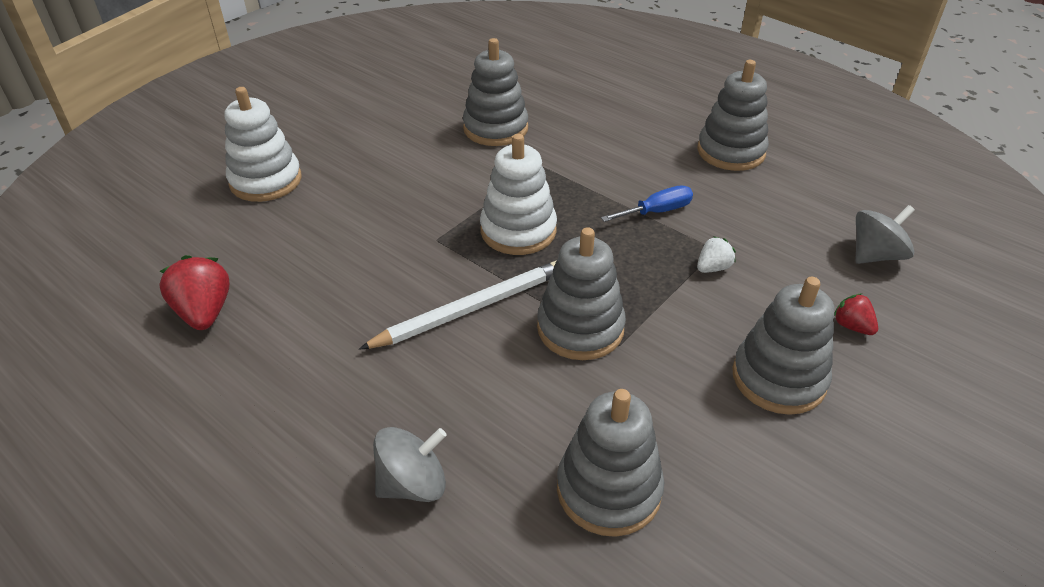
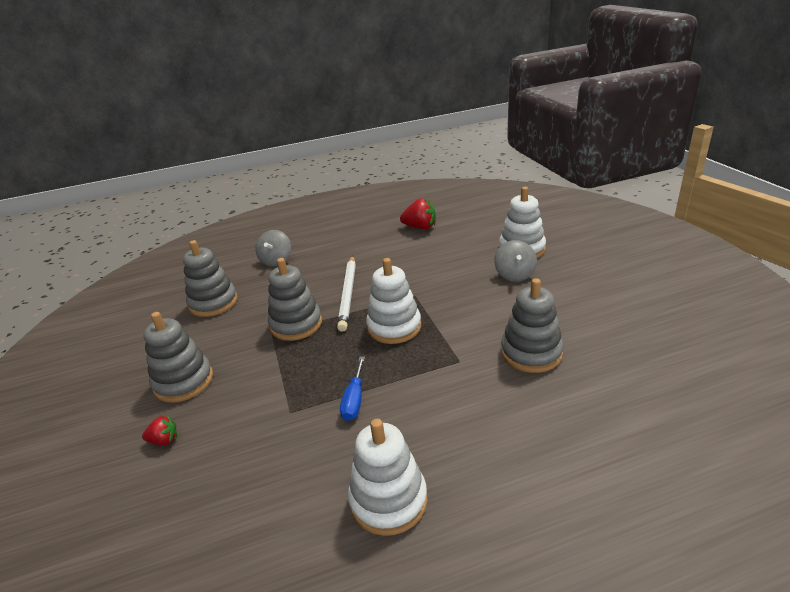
camera: 125 degrees right, 10 degrees down
(713, 268) = (277, 400): white strawberry -> none
(731, 152) = (388, 500): grey stacking toy -> white stacking toy
(875, 255) = (183, 510): grey spinning top -> grey spinning top (514, 275)

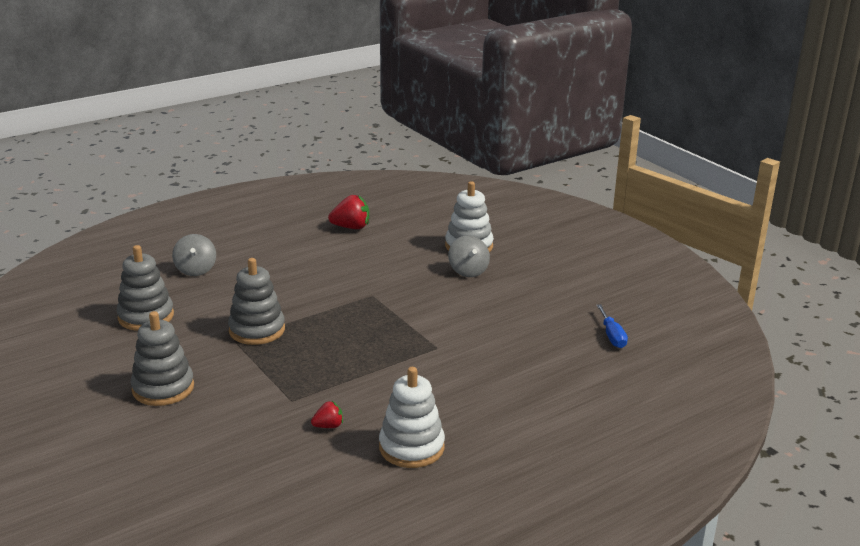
camera: 20 degrees left, 5 degrees down
(164, 440) = (177, 434): red strawberry -> red strawberry (328, 426)
(348, 294) = (299, 298): white pencil -> none
(354, 400) = (350, 385): blue screwdriver -> blue screwdriver (612, 336)
(394, 327) = (363, 325): white stacking toy -> none
(531, 353) = (500, 336): grey stacking toy -> none

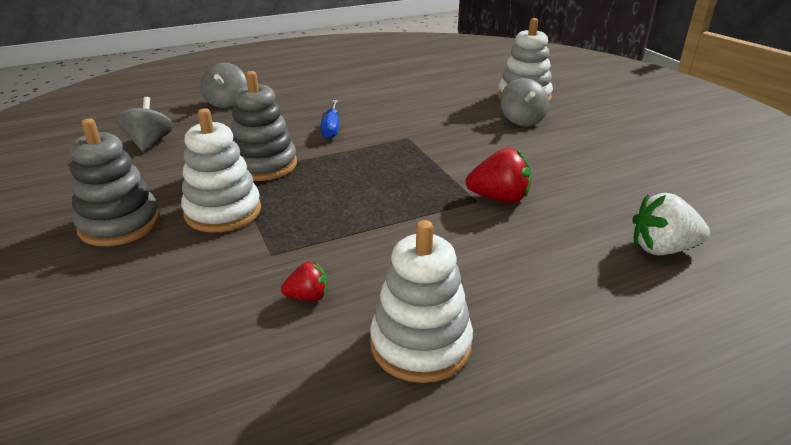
camera: 10 degrees right, 5 degrees up
(146, 316) = (149, 143): grey stacking toy -> grey spinning top
(240, 372) = (223, 212): none -> white stacking toy
(351, 227) = (400, 75): red strawberry -> red strawberry (499, 198)
(571, 373) = (662, 249): none -> white strawberry
(612, 336) = (711, 204): blue screwdriver -> blue screwdriver (331, 128)

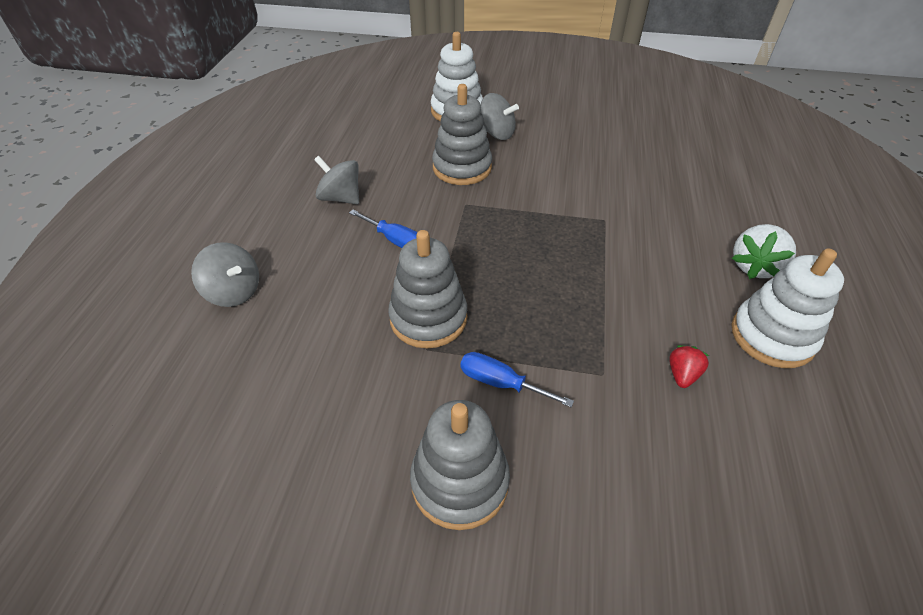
camera: 55 degrees left, 15 degrees up
(149, 143) = (271, 398): grey spinning top -> grey spinning top (341, 198)
(223, 212) = (501, 383): white stacking toy -> blue screwdriver
(451, 122) = (462, 168): none -> grey stacking toy
(499, 198) = (609, 207): red strawberry -> none
(662, 249) = (721, 176): white strawberry -> white strawberry (754, 266)

